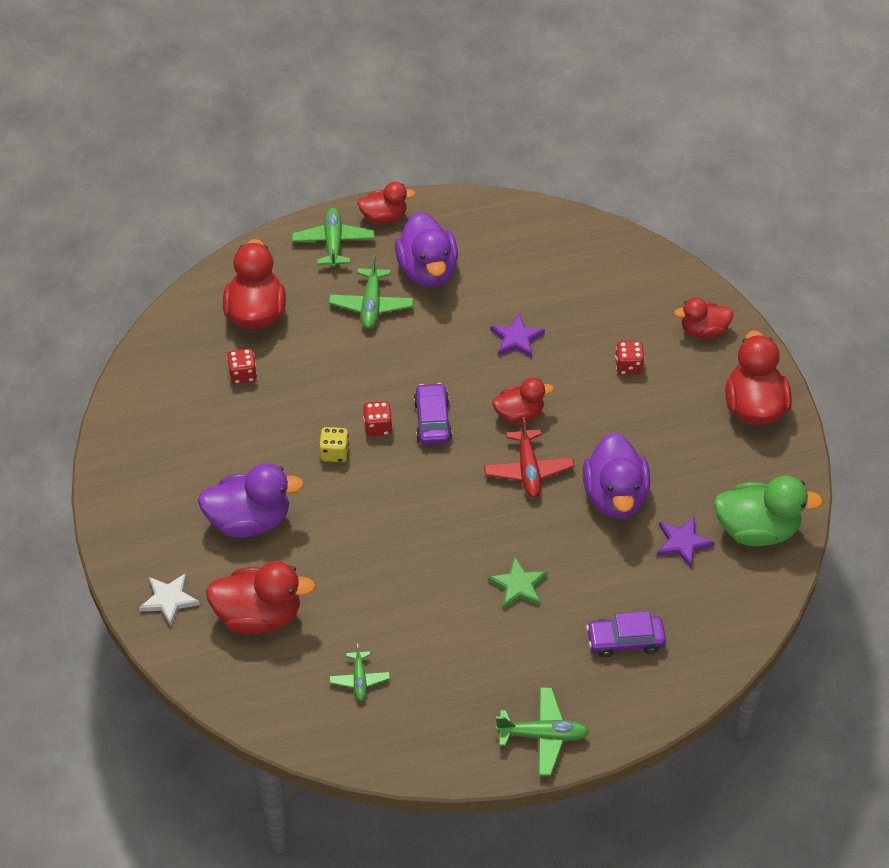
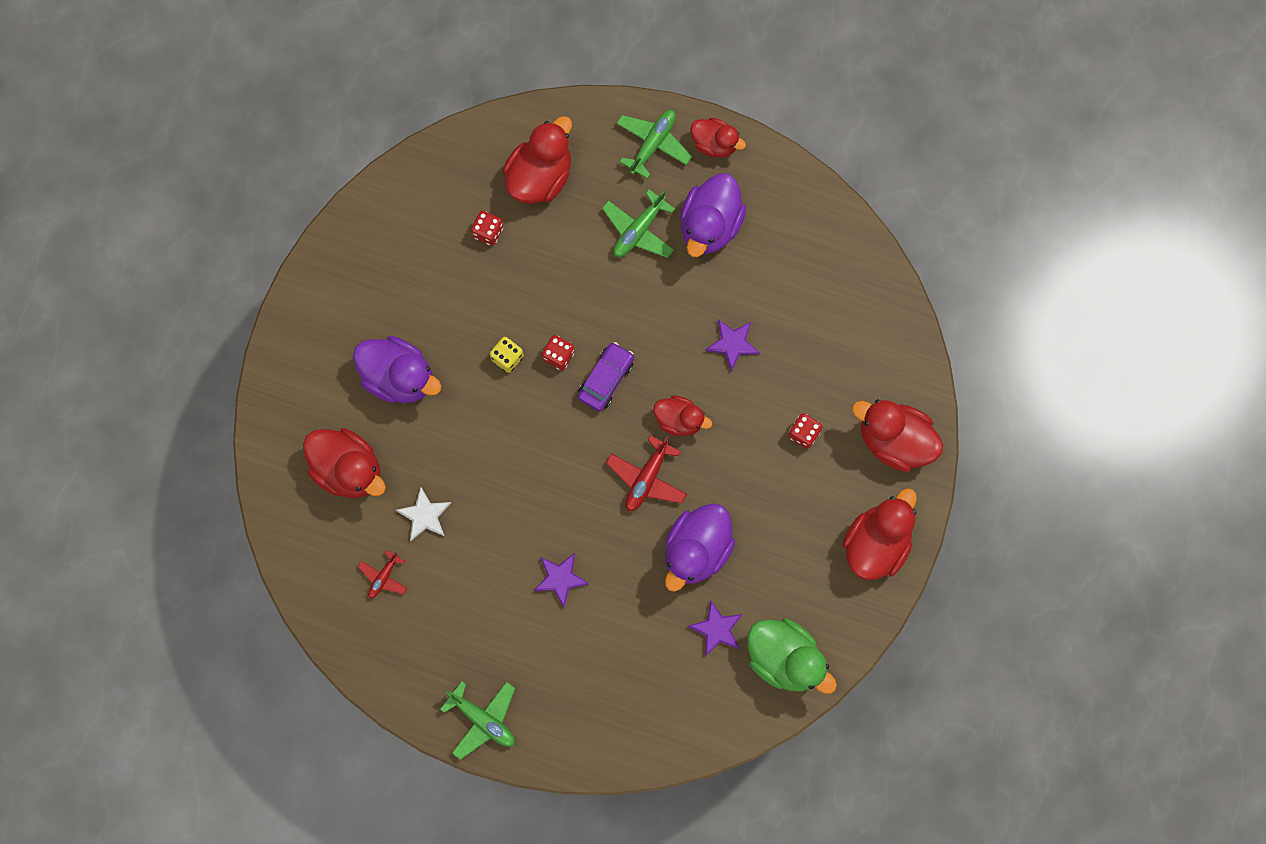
camera: 35 degrees right, 25 degrees up
(169, 600) = (292, 409): white star -> white star (424, 515)
(359, 679) = (383, 577): green plane -> red plane
(518, 586) = (560, 578): green star -> purple star
(625, 640) = (605, 683): purple car -> none
(703, 330) = (894, 440): red duck -> red duck, size x1.62

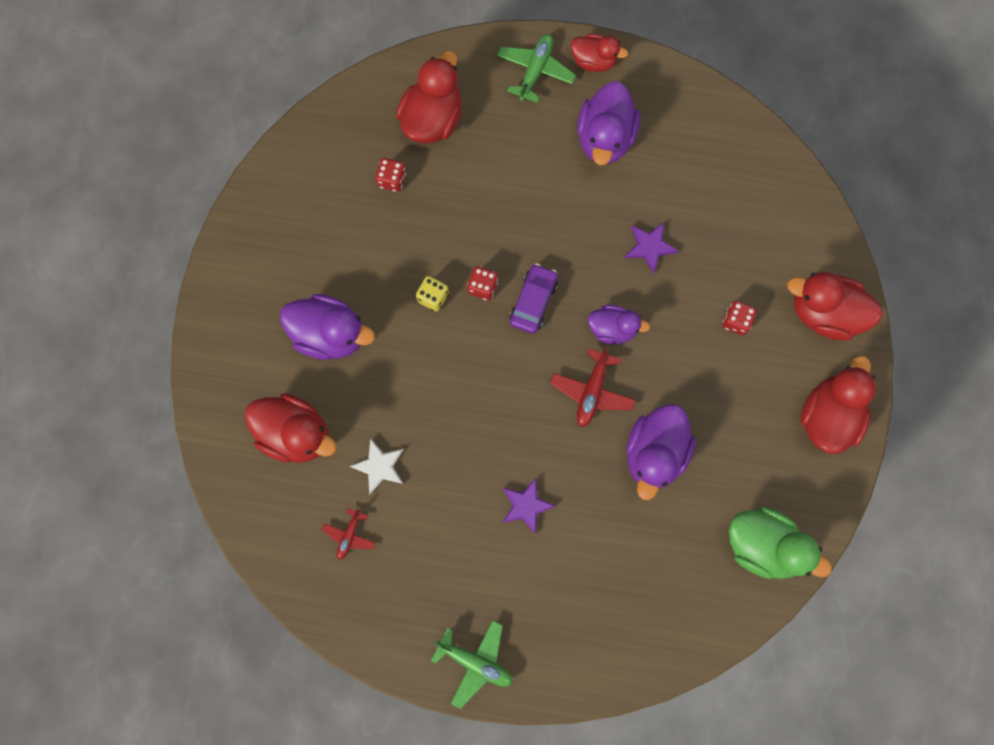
camera: 10 degrees left, 0 degrees up
(638, 230) = (537, 154): green plane -> none
(679, 420) = (613, 329): red duck -> purple duck
(717, 629) = (690, 529): purple star -> none

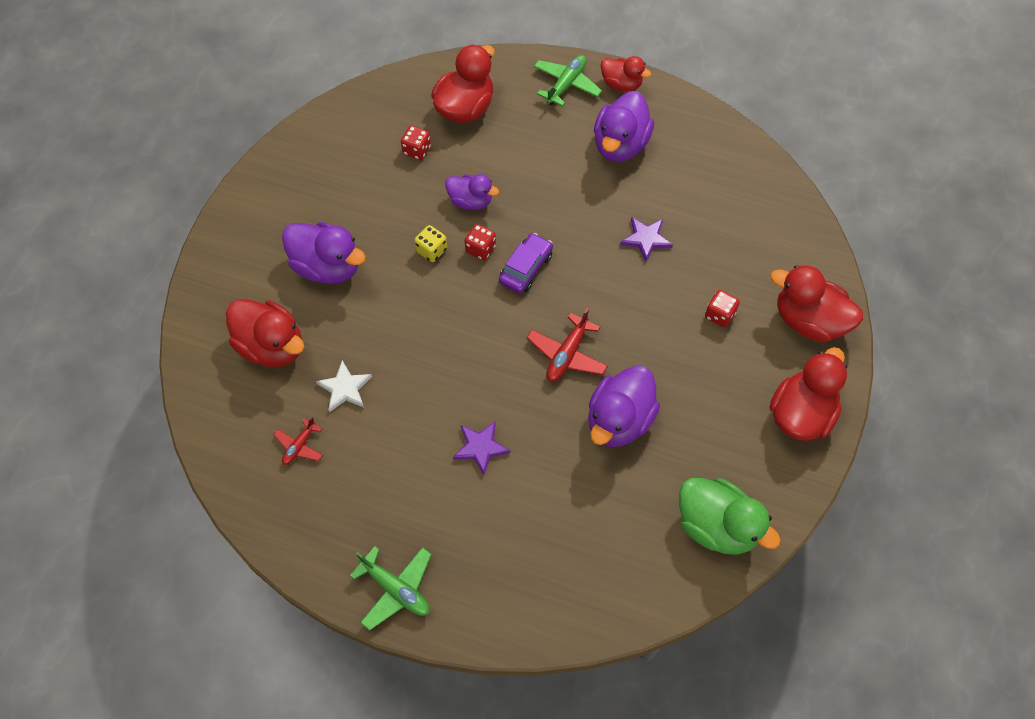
camera: 10 degrees right, 15 degrees down
(613, 329) = (597, 303): purple duck -> purple duck (471, 201)

